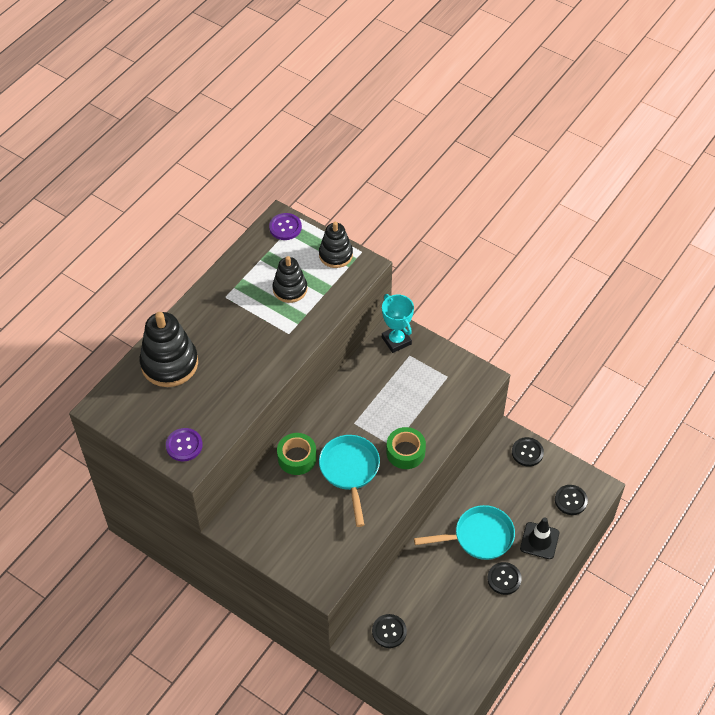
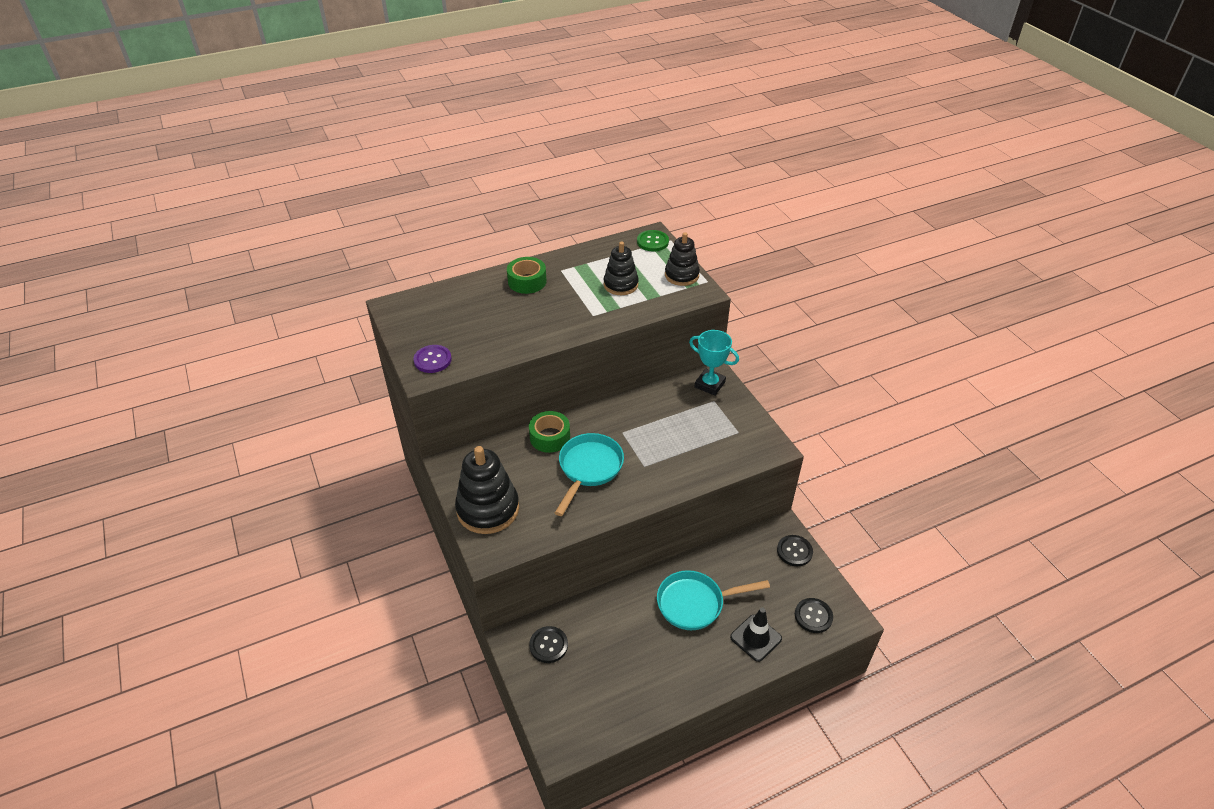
camera: 30 degrees right, 10 degrees down
(169, 363) = (474, 298): black stacking toy -> black stacking toy (488, 509)
(285, 227) = (652, 242): purple button -> green button
(396, 341) = (709, 384): turquoise trophy -> turquoise trophy turned 60 degrees counterclockwise
(405, 452) = (652, 476): green tape -> green tape (527, 281)
(479, 537) = (695, 603): turquoise pan -> turquoise pan turned 150 degrees clockwise
(504, 579) = (695, 655): black button -> none

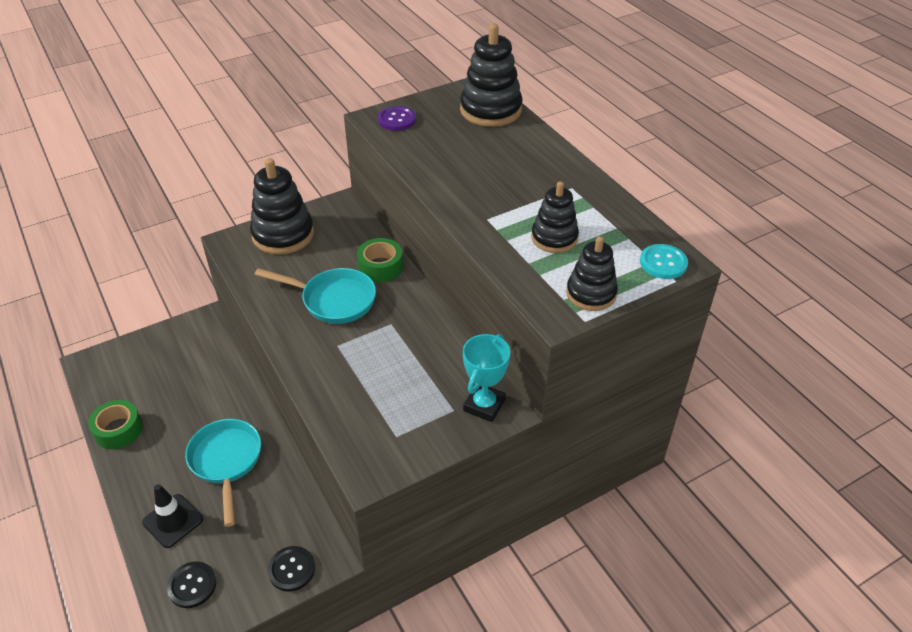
camera: 85 degrees right, 0 degrees up
(436, 301) = (490, 110): none -> black stacking toy
(527, 281) = (541, 164): green tape -> green tape (118, 430)
(548, 645) = (195, 345): black button -> none
(652, 242) = (663, 263): green button -> turquoise button

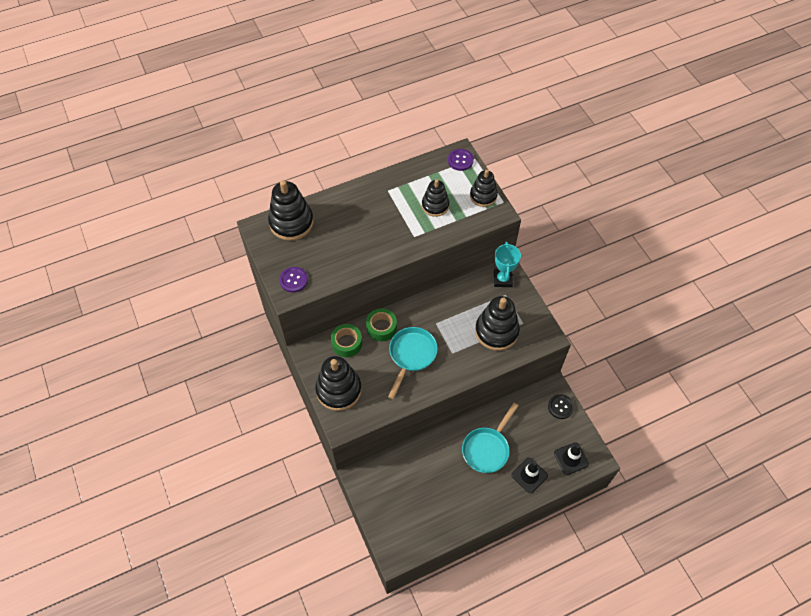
camera: 85 degrees left, 15 degrees up
(118, 430) = (458, 521): green tape -> green tape (347, 343)
(192, 585) = (571, 458): black button -> black traffic cone
(226, 462) = (487, 449): turquoise pan -> turquoise pan turned 45 degrees counterclockwise
(378, 399) = (496, 331): none -> black stacking toy
(484, 405) = (502, 279): turquoise trophy -> turquoise trophy turned 60 degrees clockwise
(663, 263) = (460, 160): turquoise button -> purple button

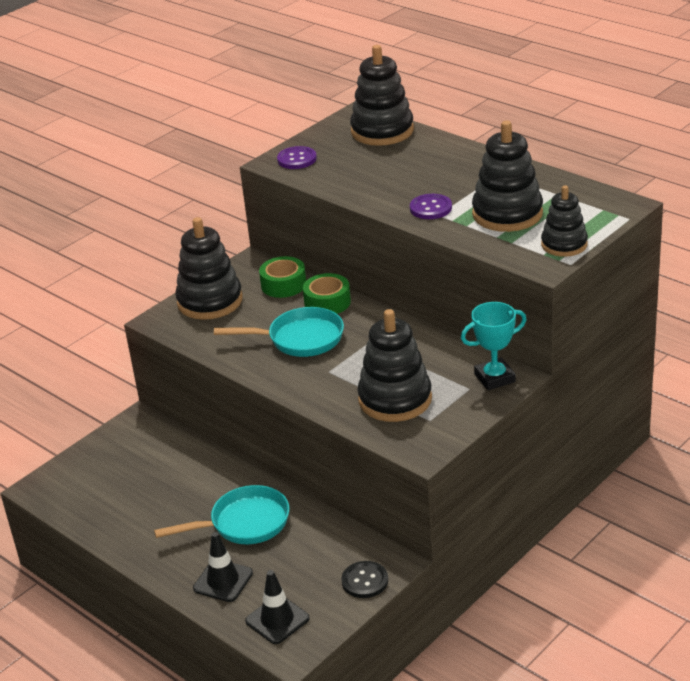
camera: 70 degrees right, 25 degrees down
(435, 205) = (507, 214): black stacking toy -> black stacking toy, size x1.59
(460, 160) = (611, 209): purple button -> purple button (430, 208)
(487, 449) = (244, 523): turquoise pan -> turquoise pan turned 150 degrees clockwise

